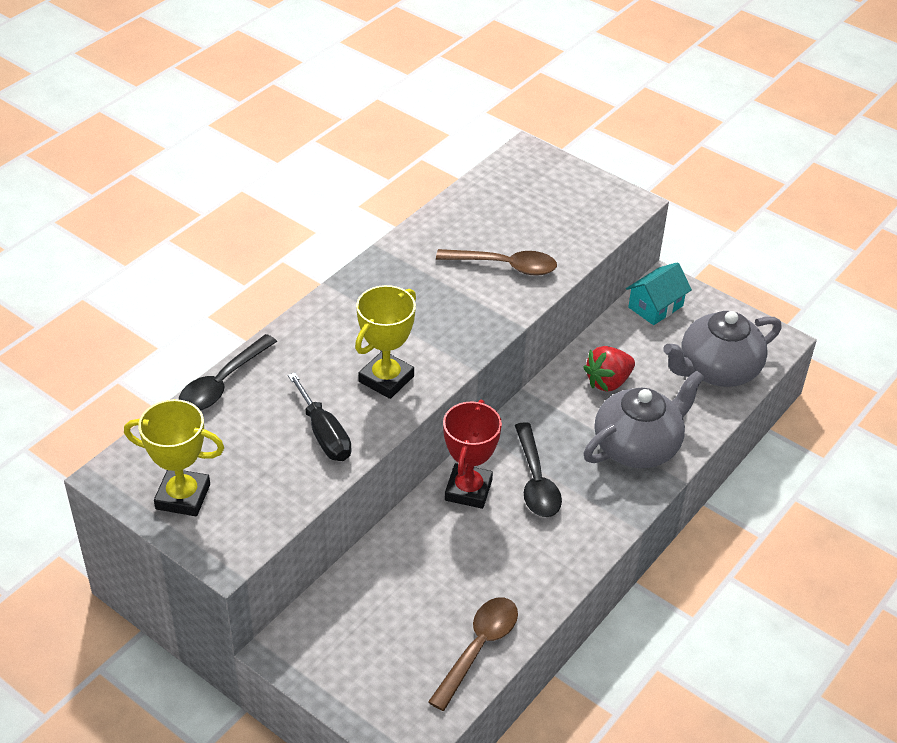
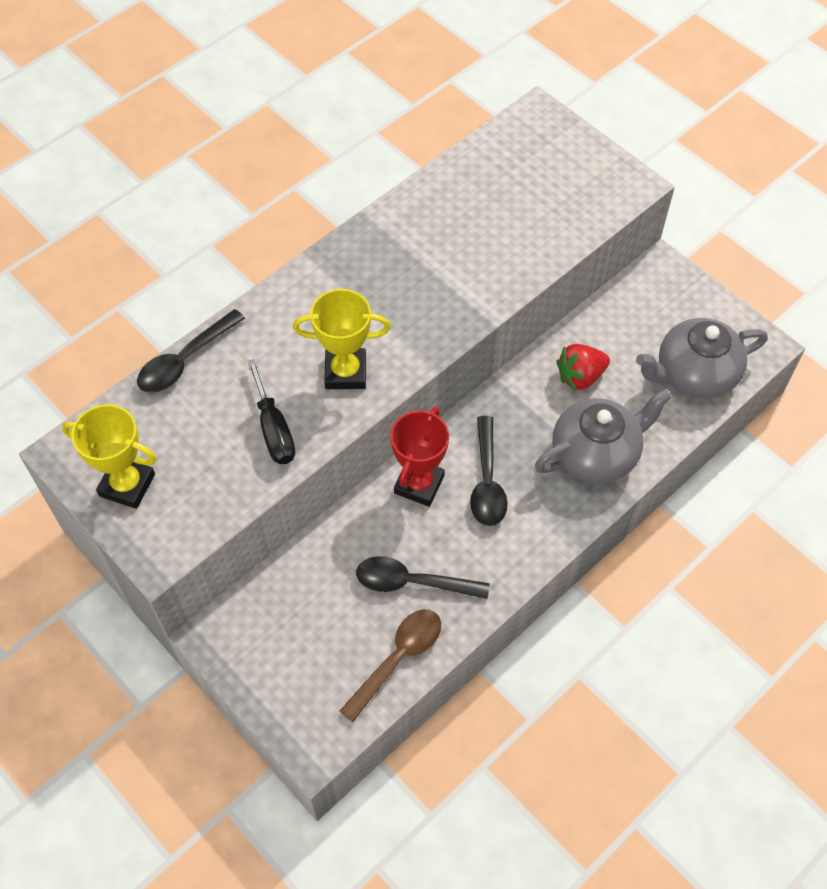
camera: 10 degrees right, 15 degrees up
(386, 379) = (345, 372): yellow trophy -> yellow trophy turned 45 degrees clockwise
(479, 577) = (412, 582): none -> black spoon
(505, 266) = (489, 250): brown spoon -> none
(655, 306) = (645, 293): turquoise house -> none

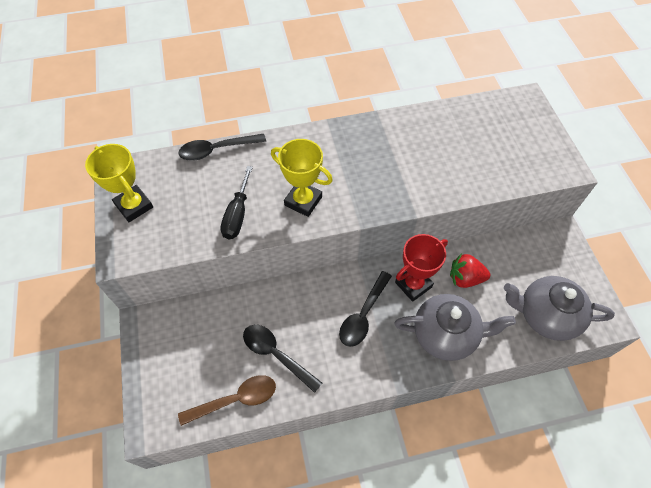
camera: 30 degrees right, 0 degrees up
(419, 484) = (320, 294): red trophy -> red trophy (413, 284)

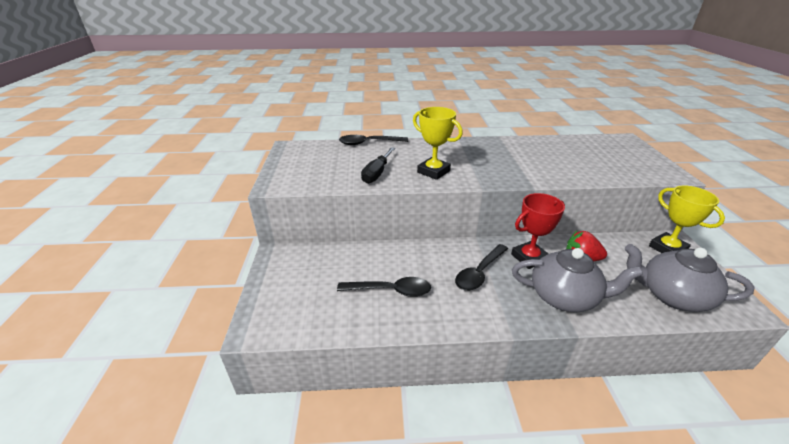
camera: 10 degrees right, 25 degrees down
(134, 206) = (295, 162): yellow trophy -> yellow trophy (667, 248)
(236, 399) = (344, 319): brown spoon -> none
(276, 354) = (391, 290): black spoon -> black spoon turned 135 degrees clockwise

